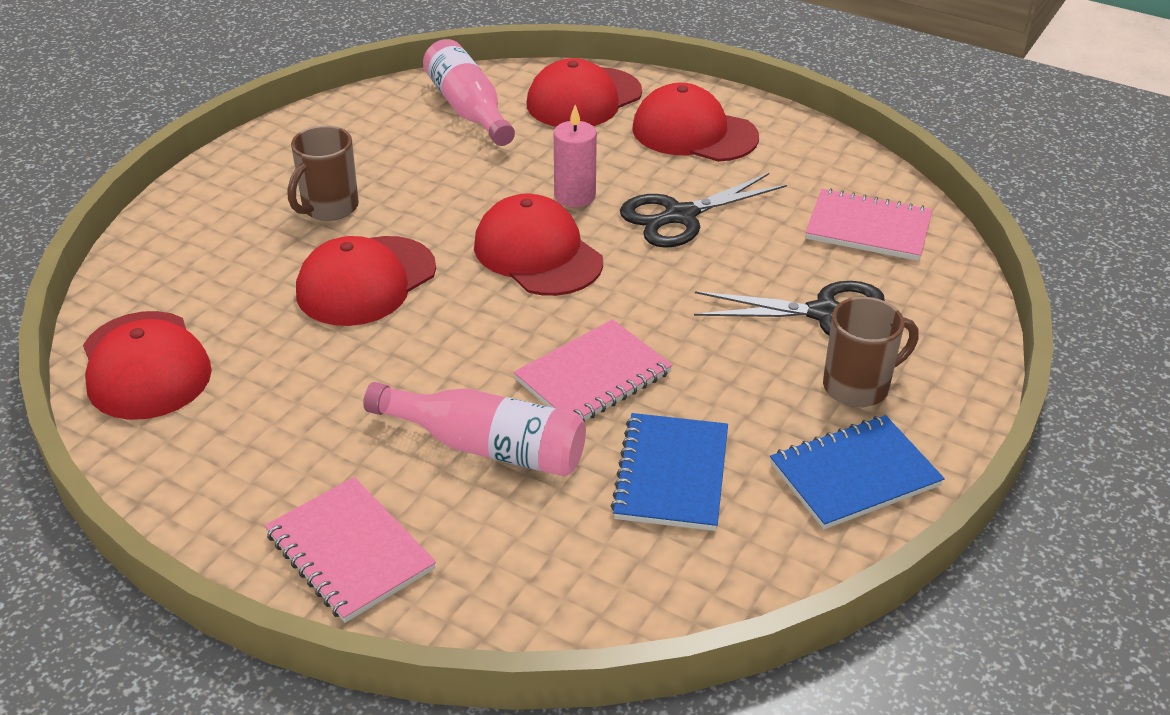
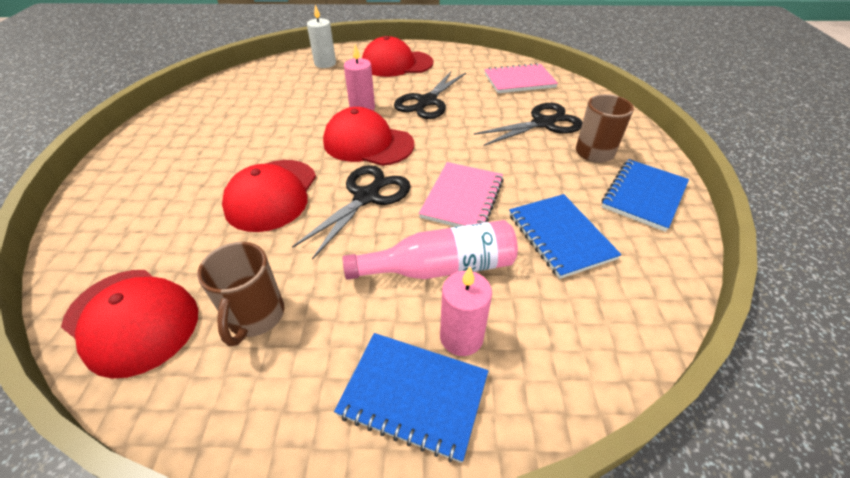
camera: 30 degrees left, 5 degrees up
(329, 208) = (212, 160): brown mug -> brown mug (255, 317)
(350, 551) = (413, 395): pink notebook -> blue notebook
(443, 525) = (461, 337): none -> pink candle
(468, 109) = (263, 84): pink bottle -> none
(475, 327) = (367, 196): none -> black scissors
(584, 99) = (325, 63): red cap -> white candle

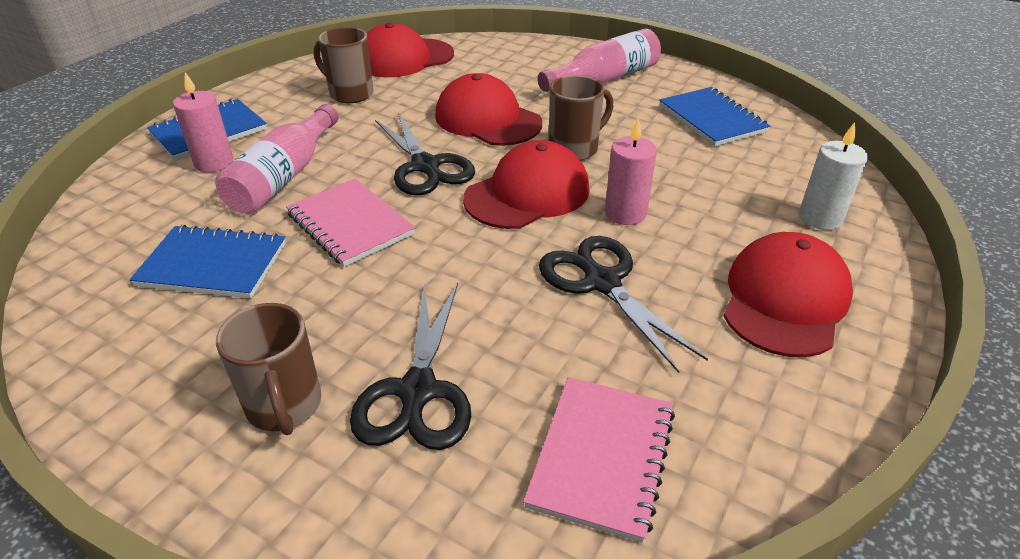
camera: 120 degrees right, 5 degrees down
(165, 160) = (604, 79): none -> pink bottle
(298, 142) = (575, 149): none -> brown mug
(644, 196) = (154, 387): blue notebook -> blue notebook (711, 119)

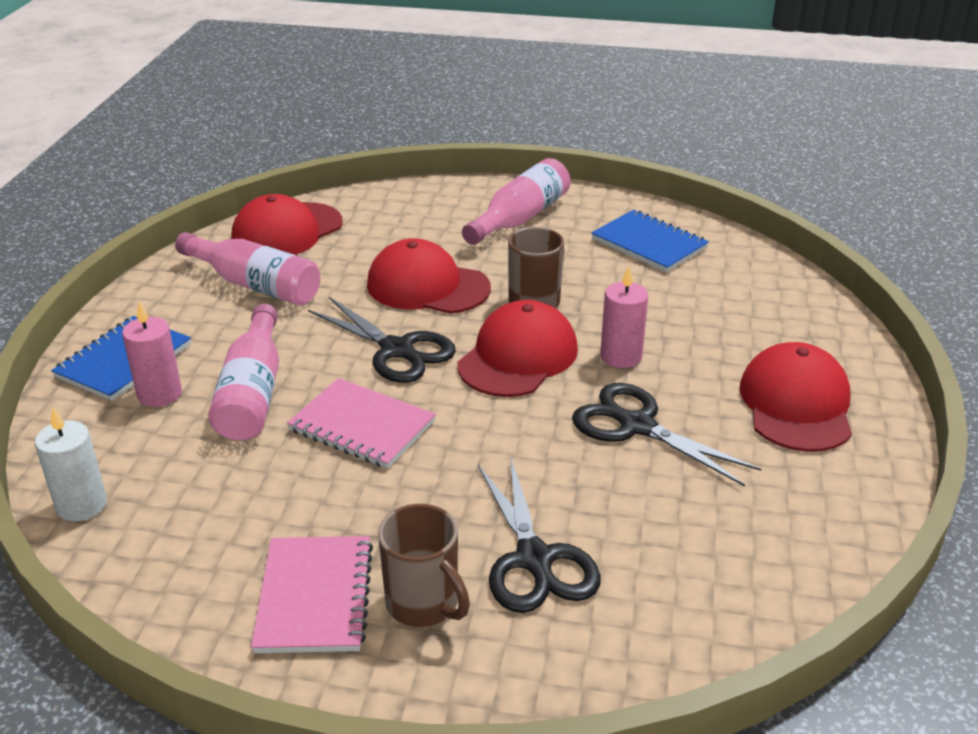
camera: 20 degrees left, 5 degrees down
(213, 265) = (249, 499): blue notebook -> none
(350, 94) = (255, 285): brown mug -> pink bottle
(601, 457) = (718, 568): pink notebook -> pink notebook (314, 597)
(820, 218) = (791, 324): white candle -> white candle (81, 505)

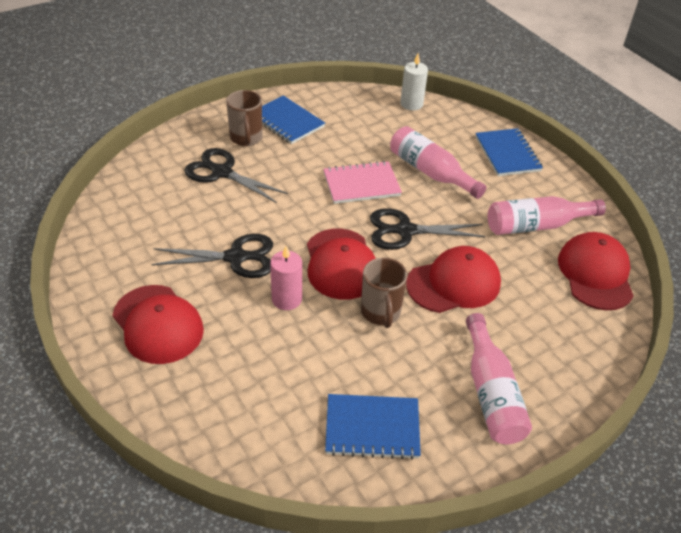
camera: 135 degrees right, 10 degrees up
(159, 394) = (464, 150): pink candle -> none
(314, 597) = (287, 122): pink notebook -> blue notebook
(424, 604) = (246, 138): brown mug -> brown mug turned 105 degrees counterclockwise

